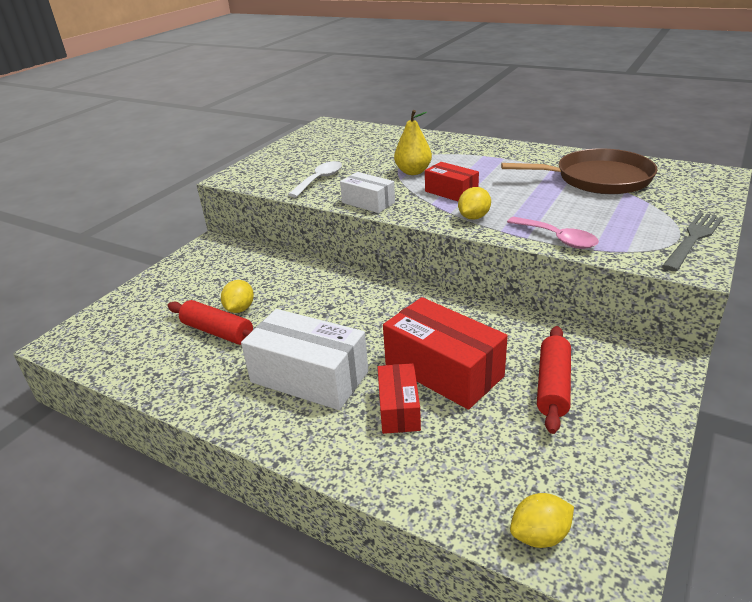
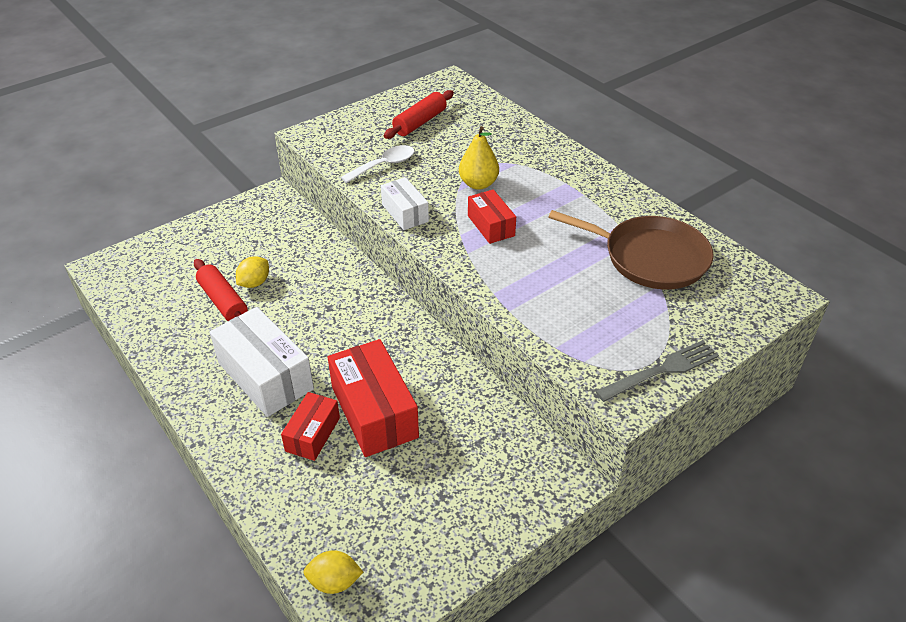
camera: 20 degrees right, 10 degrees up
(474, 217) = (484, 267): yellow lemon -> none
(553, 386) = (451, 463): red rolling pin -> red rolling pin (420, 122)
(558, 239) = (536, 322): pink spoon -> none

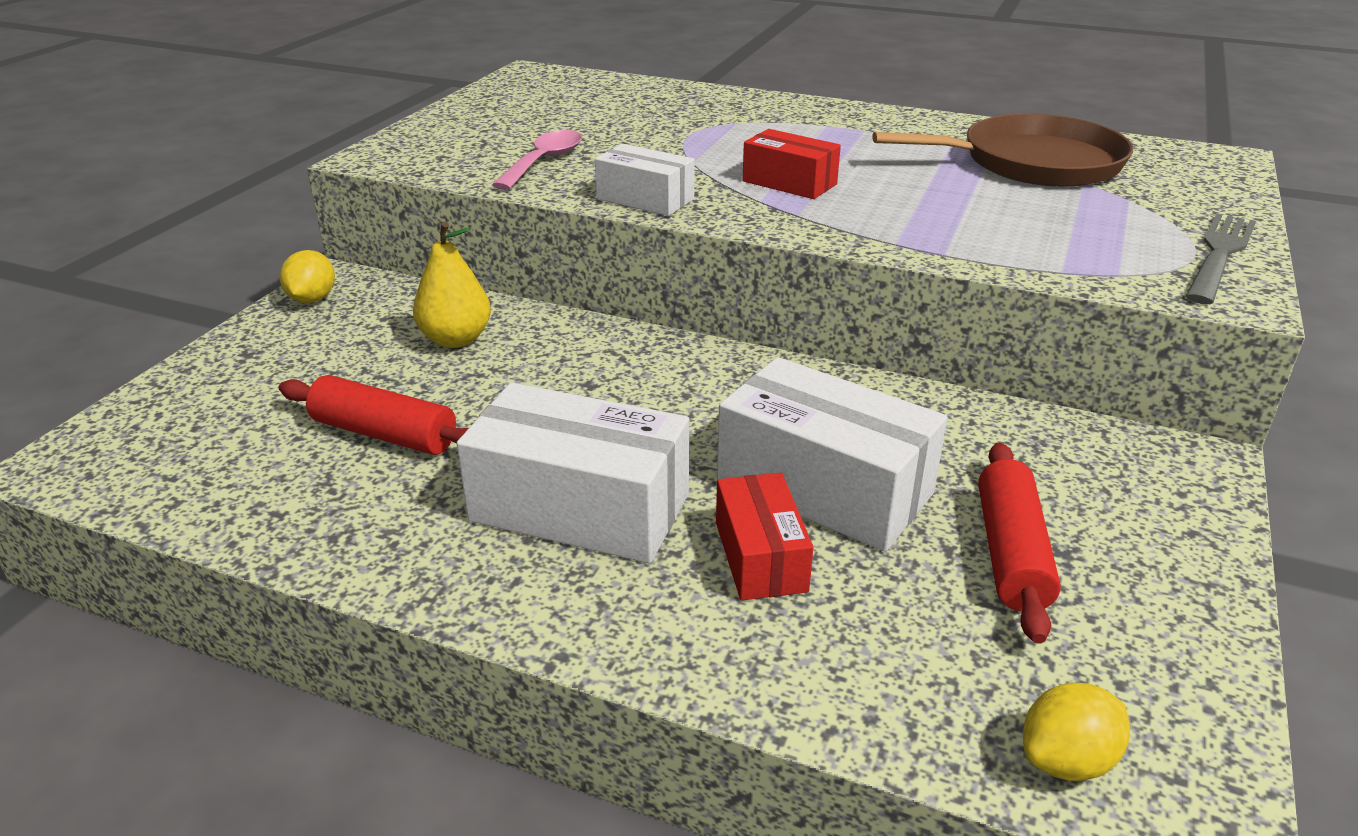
camera: 30 degrees left, 10 degrees down
(254, 283) = (419, 393): yellow lemon -> yellow lemon (312, 299)
(374, 412) = (824, 487): red box -> white box
(384, 165) = (544, 161): white spoon -> pink spoon
(420, 122) = (541, 114): red rolling pin -> red rolling pin (1011, 553)
(478, 184) = (711, 150): yellow pear -> yellow pear (456, 339)

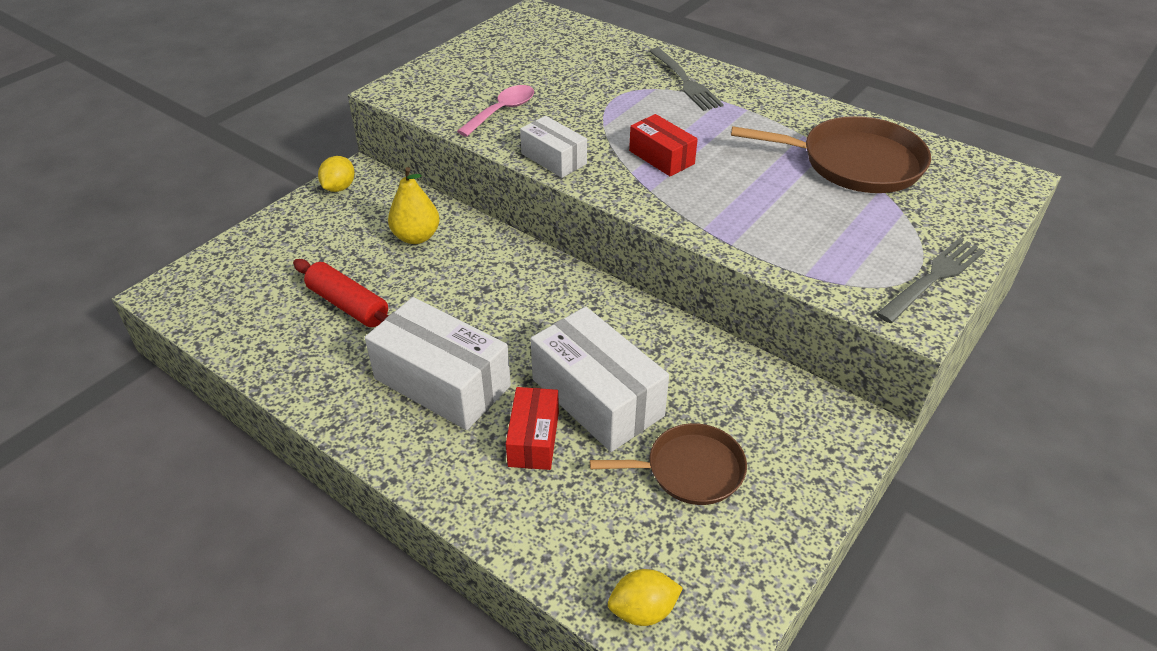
camera: 15 degrees right, 10 degrees up
(768, 113) = (685, 81): none -> grey fork
(1011, 553) = (690, 470): red rolling pin -> brown pan

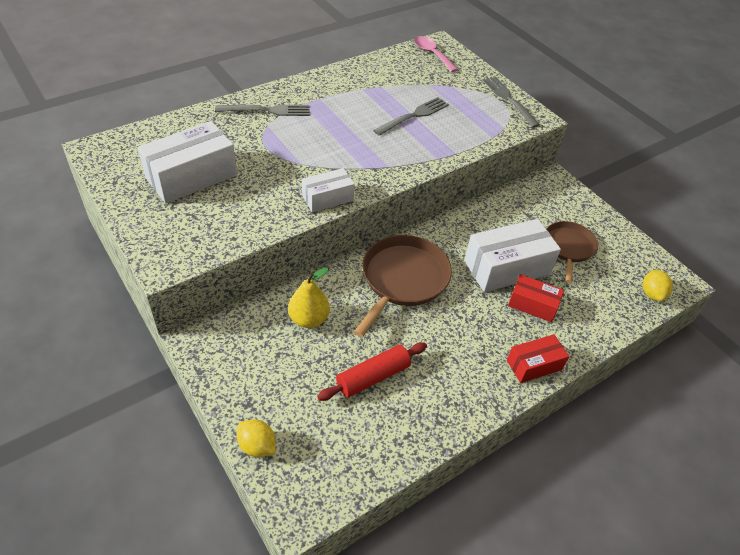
camera: 75 degrees left, 5 degrees up
(339, 188) = (210, 357): yellow lemon -> yellow lemon (257, 446)
(442, 382) = (472, 338): white box -> white box (191, 176)
(502, 111) = (246, 207): pink spoon -> pink spoon (431, 54)
(661, 157) = (353, 150): red box -> red box (534, 365)
(785, 190) = (413, 116): none -> grey fork
(855, 163) = (400, 83): brown pan -> brown pan (402, 279)

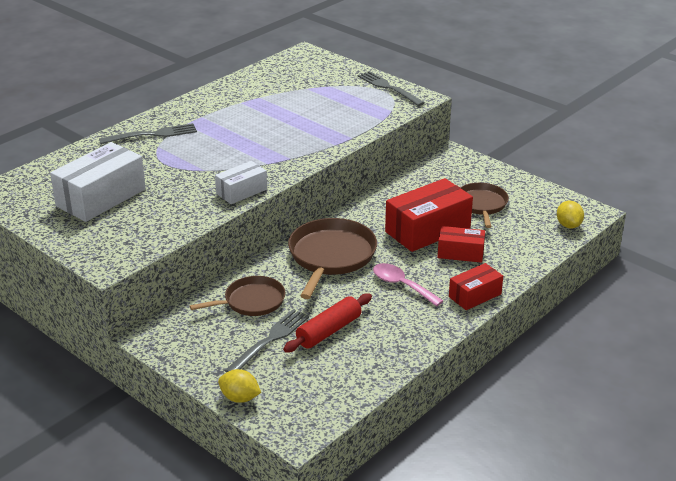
camera: 10 degrees left, 15 degrees down
(309, 319) = (251, 301): yellow pear -> brown pan
(413, 116) = (300, 115): grey fork -> grey fork (269, 340)
(431, 54) = (299, 63): pink spoon -> pink spoon (401, 285)
(507, 267) = (427, 230): white box -> red box

